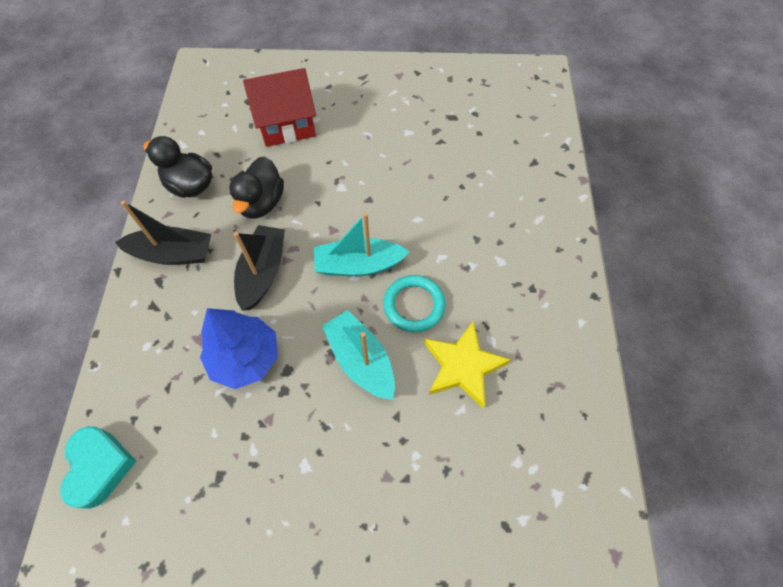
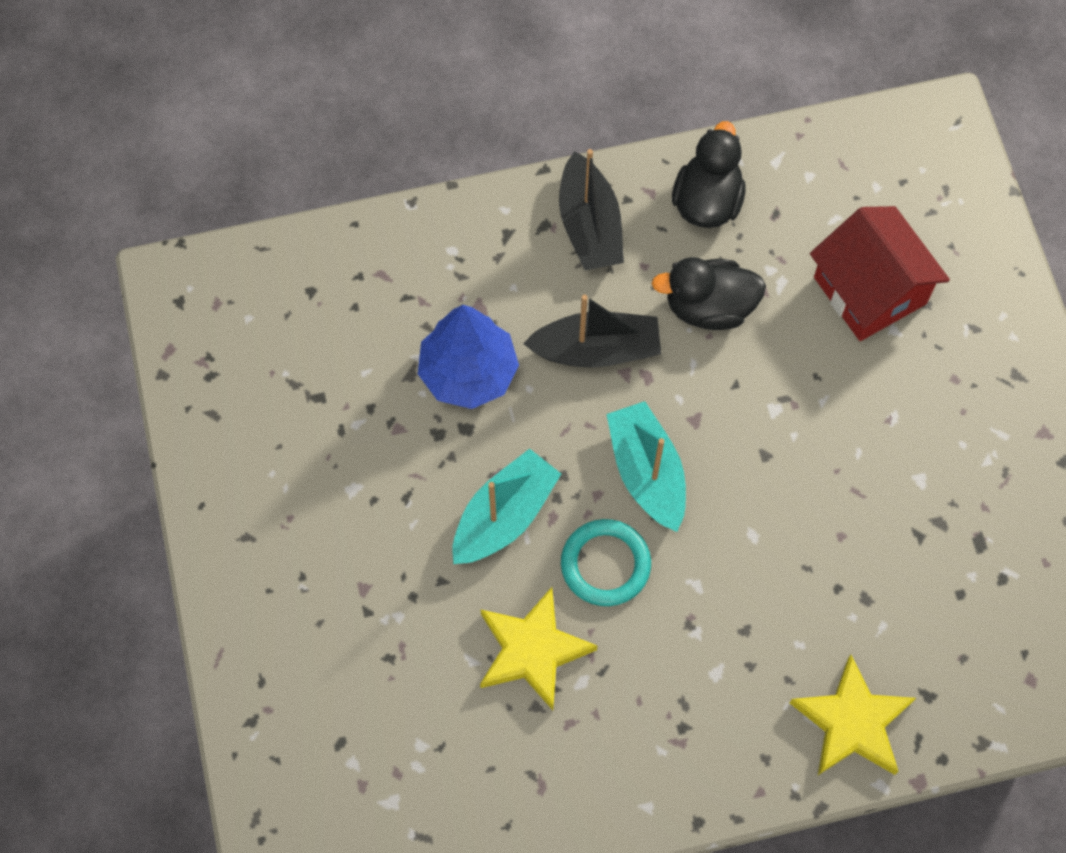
camera: 75 degrees right, 5 degrees up
(99, 467) = (297, 265): turquoise heart -> none
(544, 200) = (852, 722): none -> yellow star

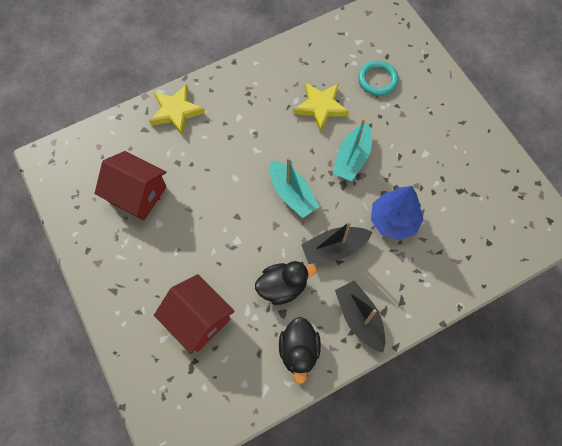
camera: 165 degrees right, 0 degrees up
(605, 564) = (299, 149): turquoise ring -> turquoise ring (377, 80)
(956, 549) = (137, 194): none -> red house

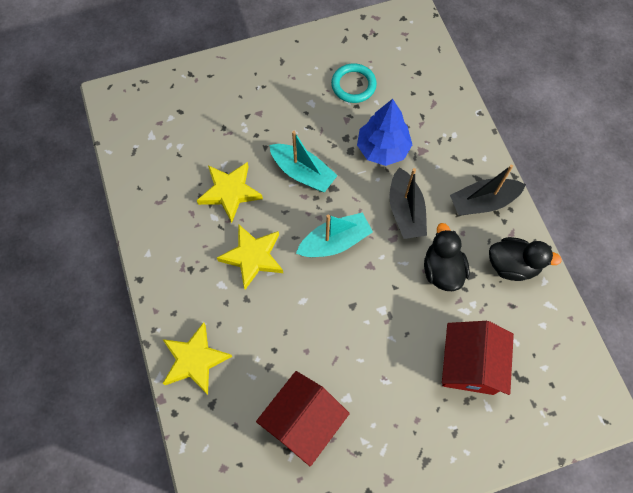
camera: 80 degrees left, 0 degrees up
(198, 319) = (470, 364): red house -> red house turned 45 degrees counterclockwise
(266, 134) = (253, 257): none -> yellow star
(377, 80) = (209, 127): turquoise ring -> turquoise ring (353, 85)

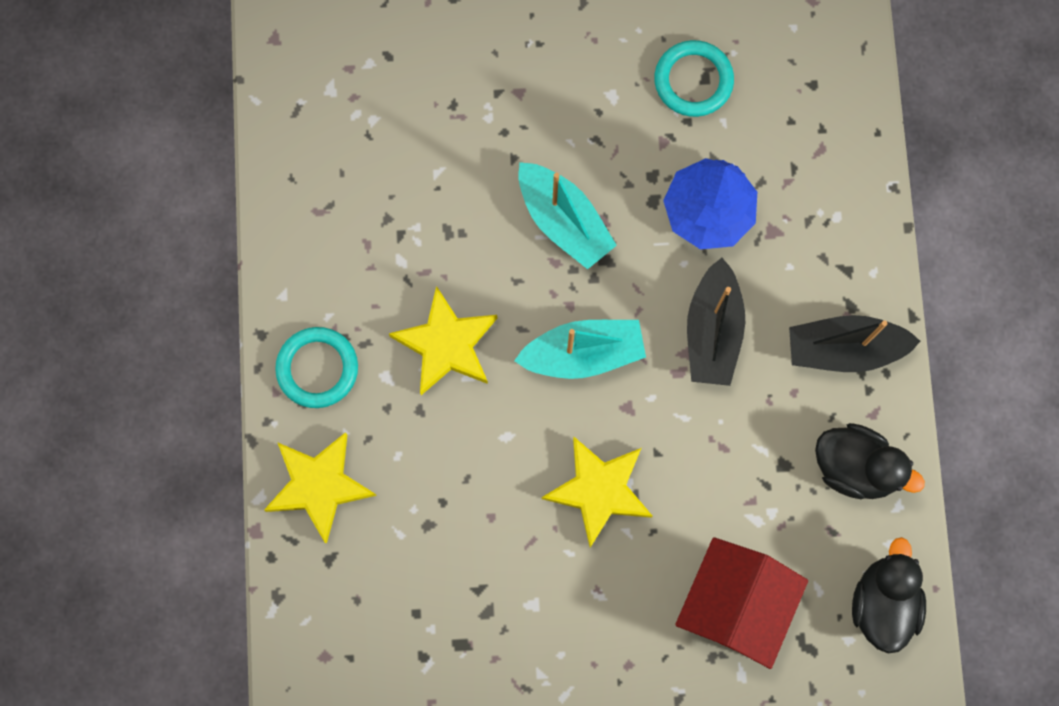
camera: 15 degrees right, 10 degrees up
(178, 290) = (317, 368): none -> turquoise ring
(230, 192) = (436, 224): yellow star -> yellow star (599, 490)
(303, 421) = (459, 620): red house -> none
(442, 270) = (740, 445): black duck -> black duck (883, 602)

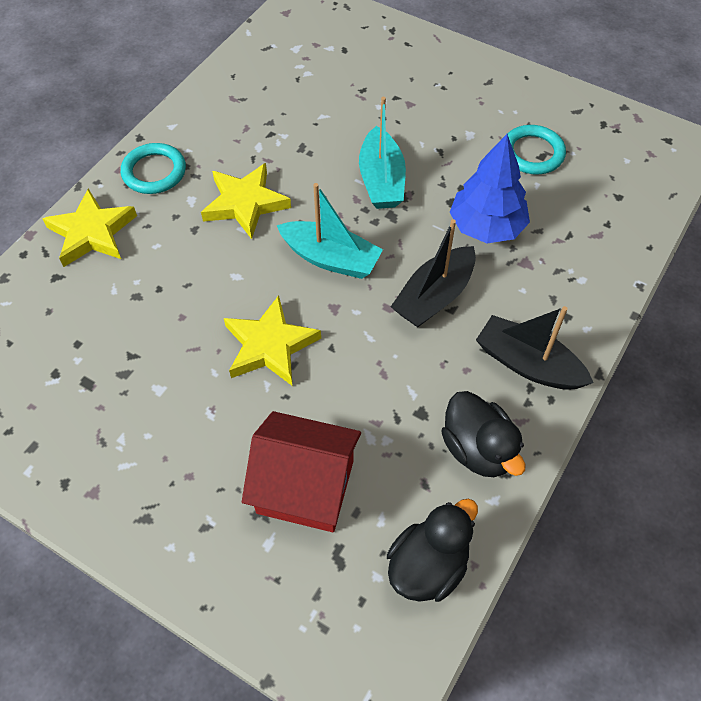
camera: 35 degrees right, 20 degrees down
(735, 605) = (305, 487): red house -> red house turned 45 degrees clockwise

